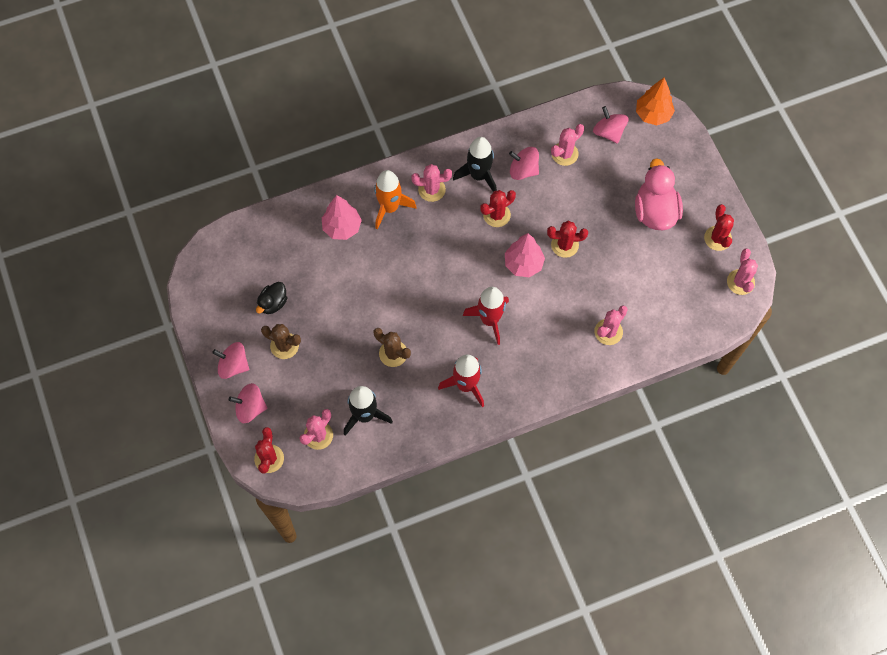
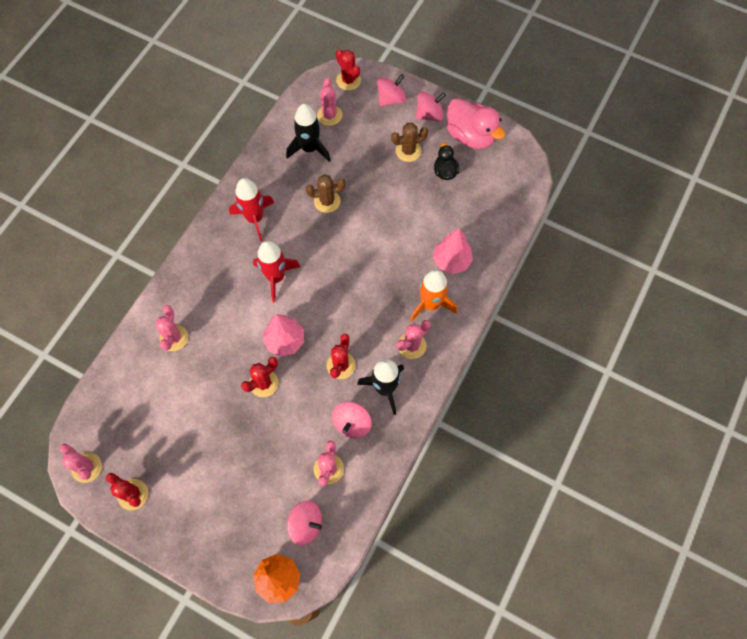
camera: 140 degrees right, 0 degrees up
(523, 170) = (352, 423): pink spinning top -> pink spinning top turned 135 degrees clockwise
(655, 211) = (207, 476): pink duck -> pink duck (470, 136)

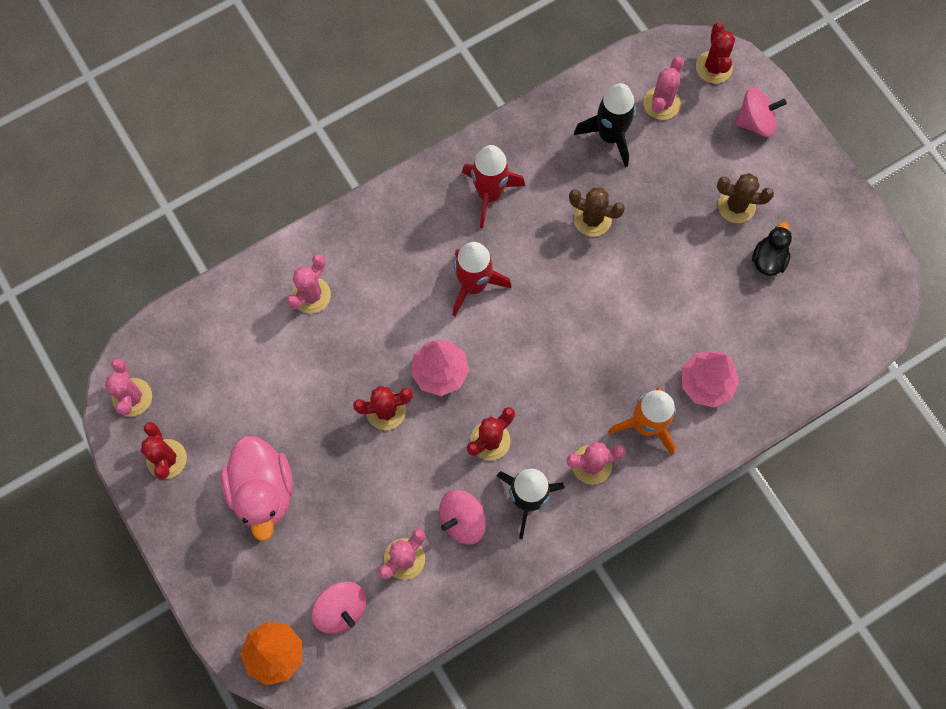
camera: 30 degrees right, 5 degrees up
(429, 115) = (794, 170): pink spinning top -> none
(470, 136) = (832, 228): pink duck -> pink duck (263, 491)

